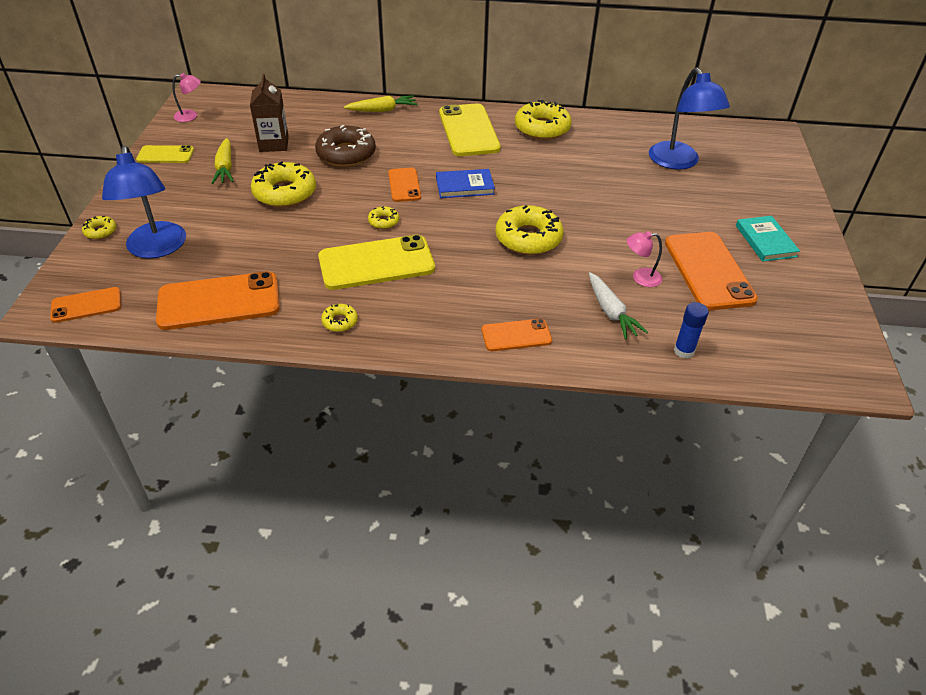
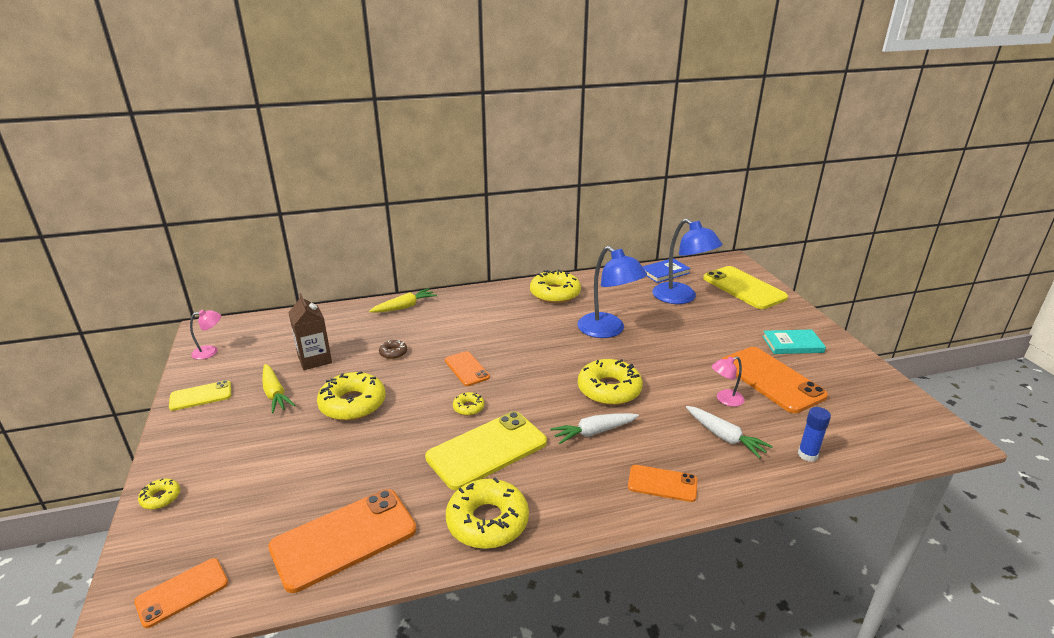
camera: 20 degrees left, 15 degrees down
(157, 249) = (240, 499): blue lamp -> blue lamp (608, 330)
(340, 321) = (487, 521): yellow donut -> yellow donut, size x2.11
(346, 154) = (393, 353): brown donut -> brown donut, size x0.47
(464, 186) = (522, 357): blue book -> blue book (664, 272)
(468, 130) = (494, 308): yellow phone -> yellow phone (744, 288)
(485, 273) = (594, 432): none -> white carrot
(516, 335) = (662, 483): orange phone -> orange phone turned 45 degrees clockwise
(765, 241) = (792, 344): turquoise book -> turquoise book turned 60 degrees counterclockwise

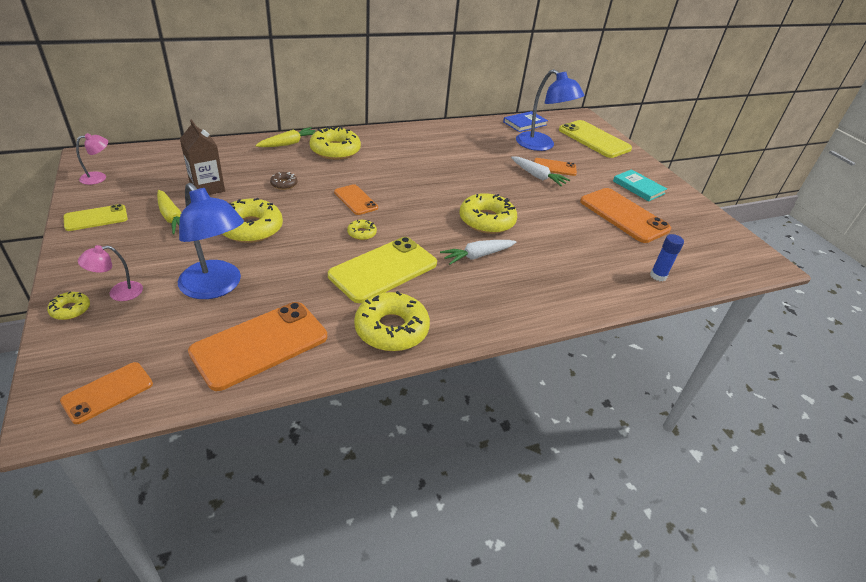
camera: 10 degrees left, 10 degrees up
(555, 293) = (429, 137): yellow donut -> yellow donut (335, 150)
(608, 330) = (480, 171): blue lamp -> blue lamp (216, 287)
(662, 483) = (540, 298): orange phone -> orange phone (554, 167)
(724, 437) = (589, 261): white carrot -> white carrot (537, 176)
(725, 399) = (586, 231): pink lamp -> pink lamp (118, 293)
(792, 344) = (638, 187): turquoise book -> turquoise book turned 60 degrees clockwise

